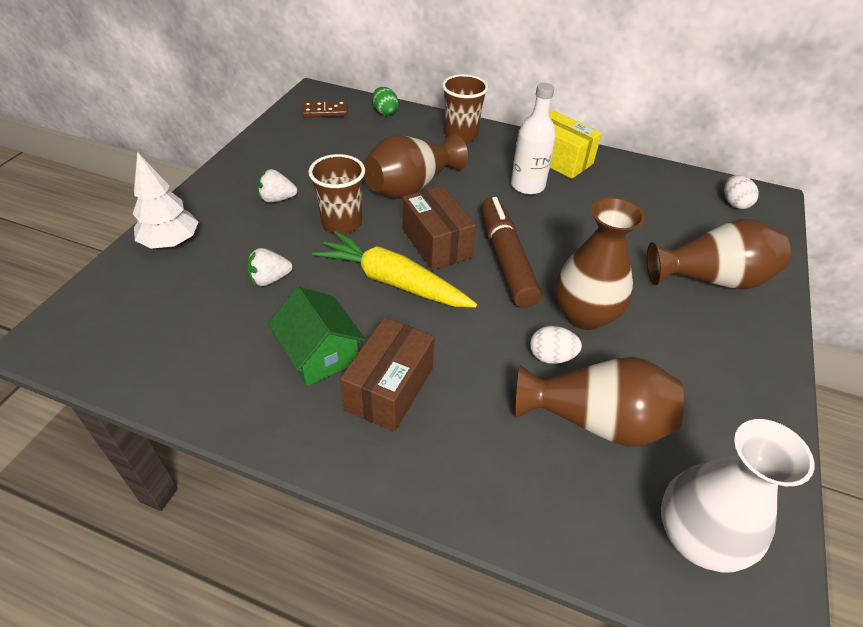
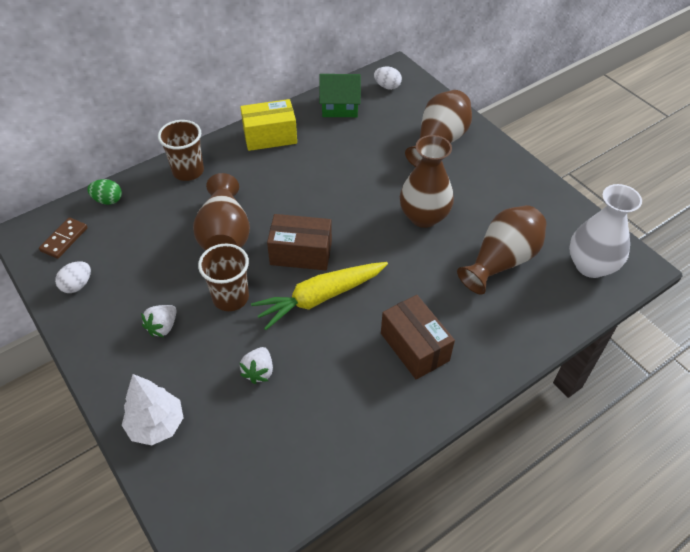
camera: 55 degrees left, 5 degrees up
(319, 353) = (358, 372): green house -> green house (340, 106)
(506, 259) = (347, 225): brown marker -> none
(527, 185) = (283, 170): white bottle -> none
(551, 356) = (444, 252): white egg -> white egg (77, 285)

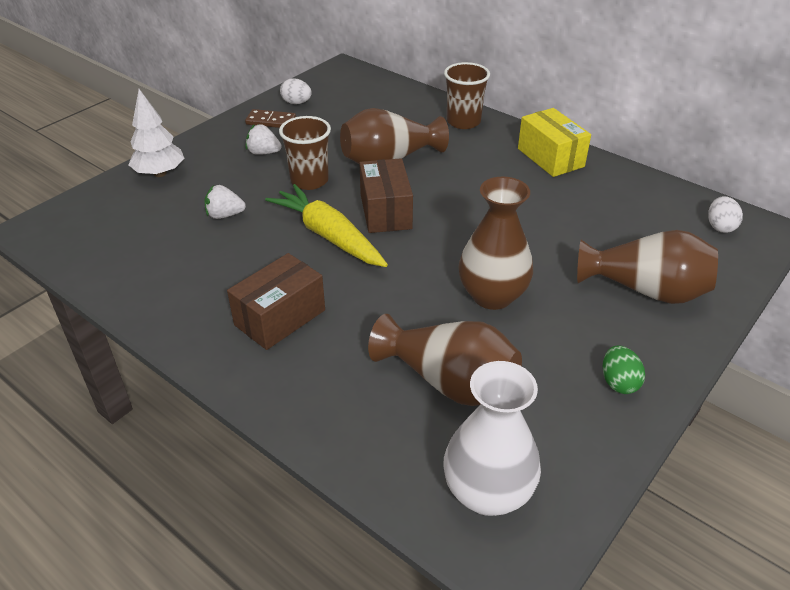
camera: 75 degrees right, 10 degrees down
(64, 239) = (344, 85): brown domino -> brown domino (271, 121)
(108, 200) = (400, 92): green egg -> green egg (618, 382)
(340, 106) = (644, 195): green house -> none

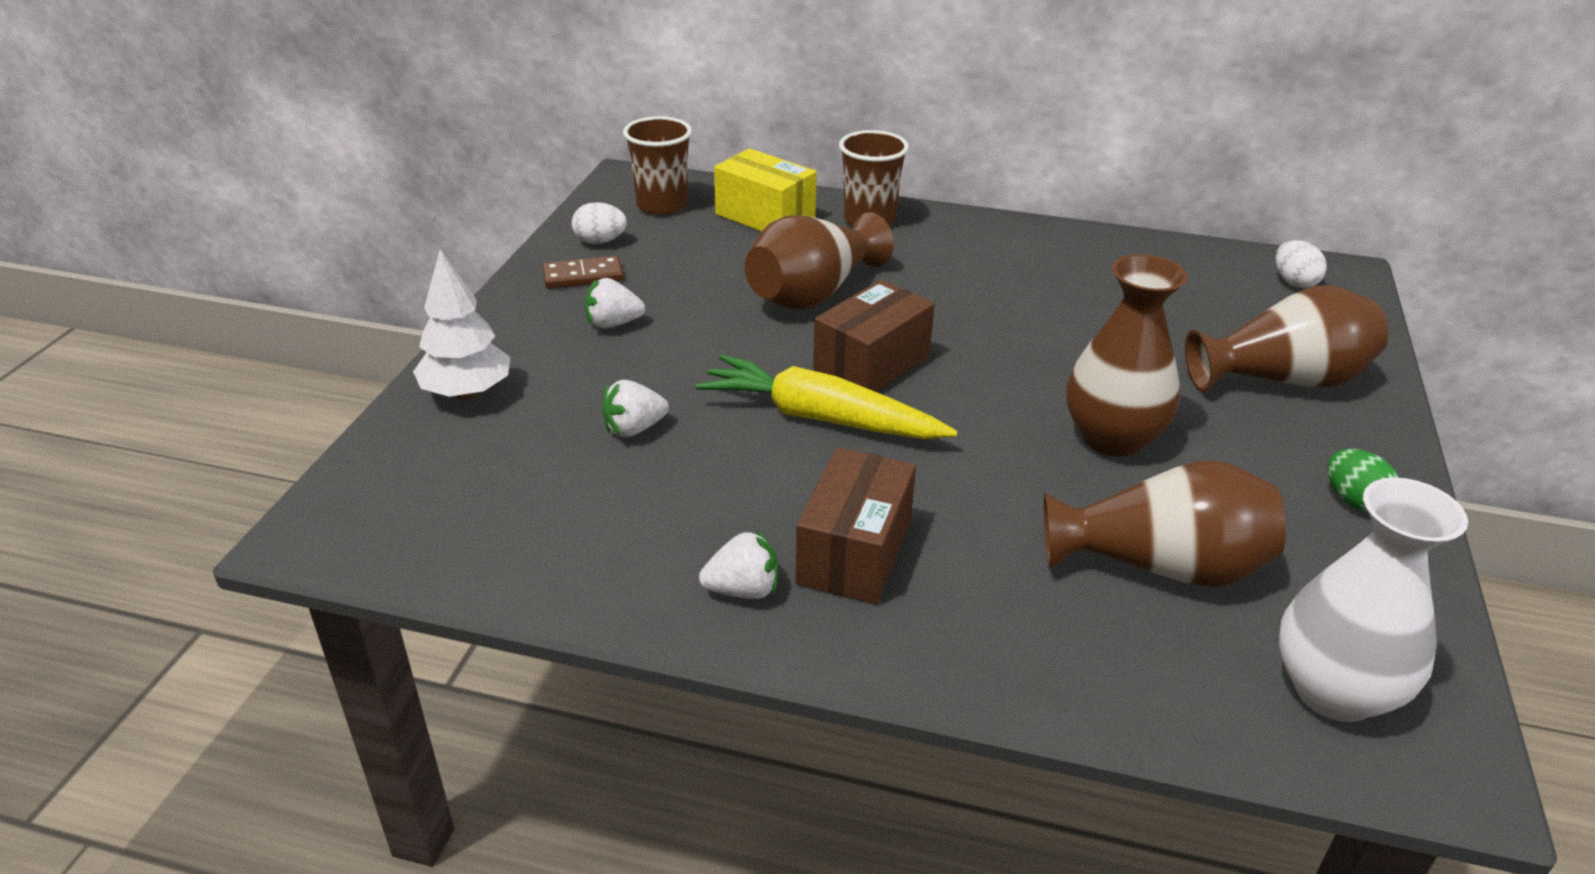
camera: 25 degrees left, 5 degrees down
(205, 319) = (743, 590): none -> white strawberry
(309, 180) = (721, 348): brown cup -> brown cup (662, 205)
(385, 211) = (871, 364): brown box -> brown box turned 75 degrees clockwise
(550, 157) = (1024, 243): yellow box -> yellow box (765, 216)

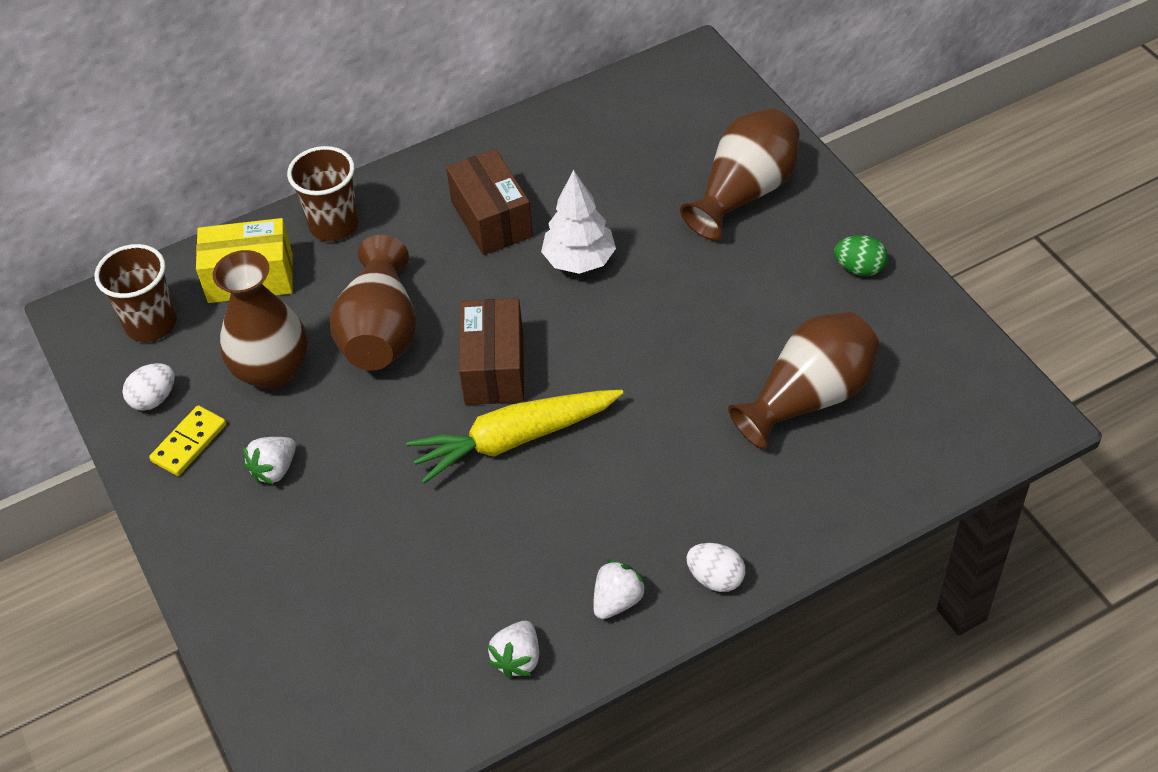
camera: 40 degrees left, 15 degrees up
(467, 393) = (254, 610): white tree -> white tree (579, 261)
(583, 276) = (189, 443): brown domino -> yellow domino
(634, 429) = (408, 544): white strawberry -> white strawberry (517, 659)
(854, 552) = (647, 523): brown box -> brown box (491, 219)
(1112, 438) = (697, 319): brown vase -> brown vase (272, 370)
(1294, 282) = (675, 90): white egg -> white egg (715, 578)
(1334, 691) = (952, 414): white vase -> none

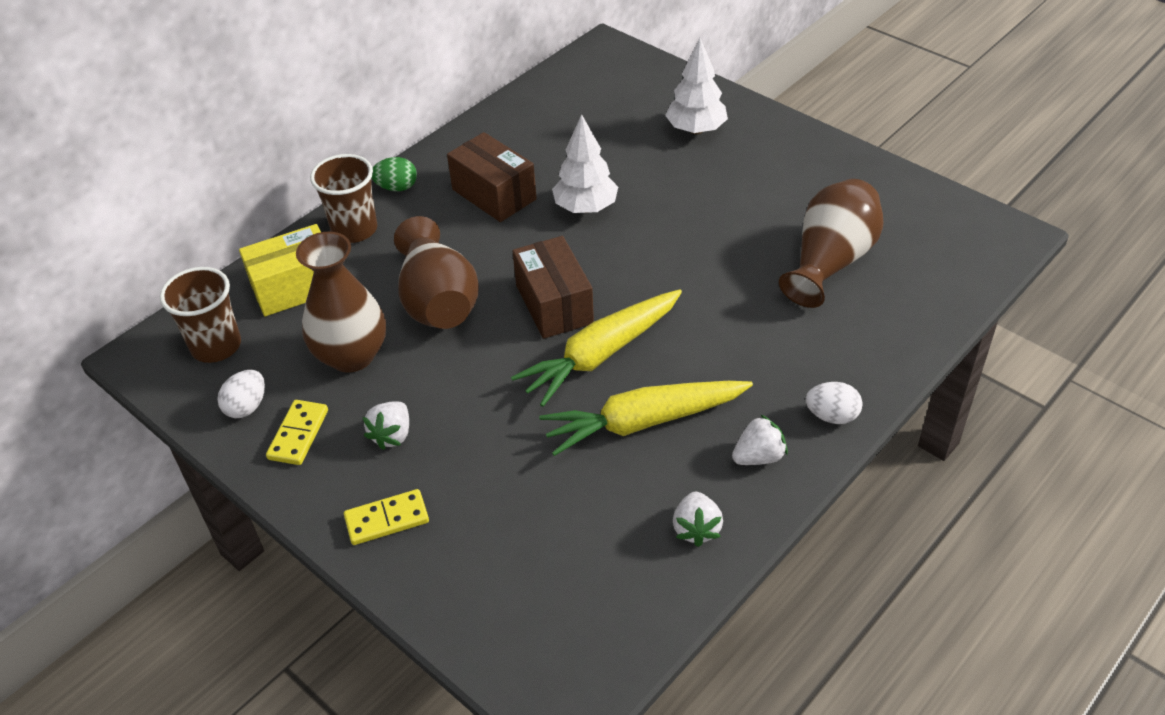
camera: 20 degrees left, 5 degrees down
(233, 557) = (387, 519): none -> yellow domino
(521, 528) = (643, 422): none -> yellow carrot
(617, 601) = (758, 457): white strawberry -> white strawberry turned 45 degrees clockwise
(744, 193) = (696, 130): brown vase -> white tree
(859, 268) = (817, 162): green egg -> green egg (397, 187)

